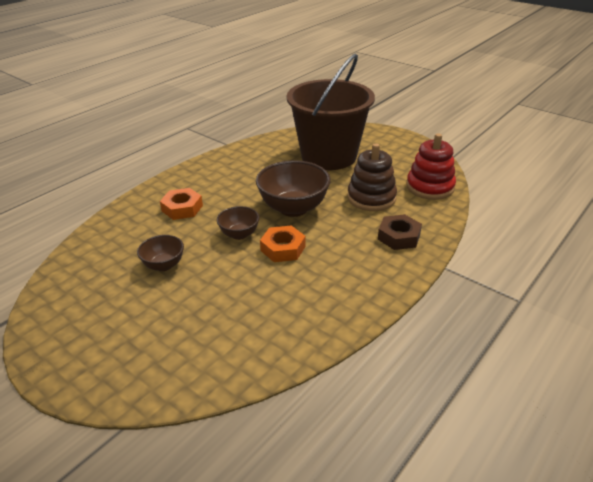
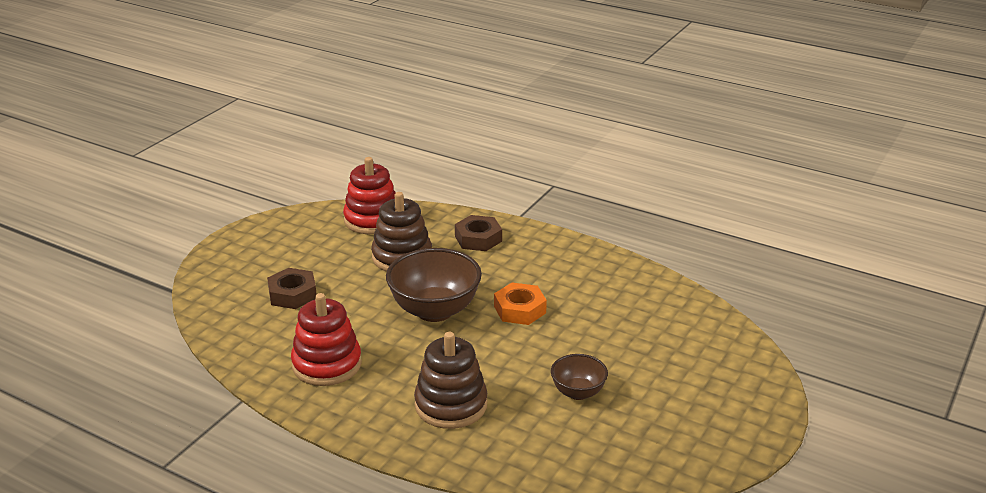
camera: 100 degrees left, 5 degrees down
(182, 208) = (451, 405): orange nut -> brown stacking toy
(239, 234) = (500, 345): brown bowl -> none
(246, 167) = (327, 364): none -> red stacking toy
(328, 156) = (292, 294): brown bucket -> brown nut

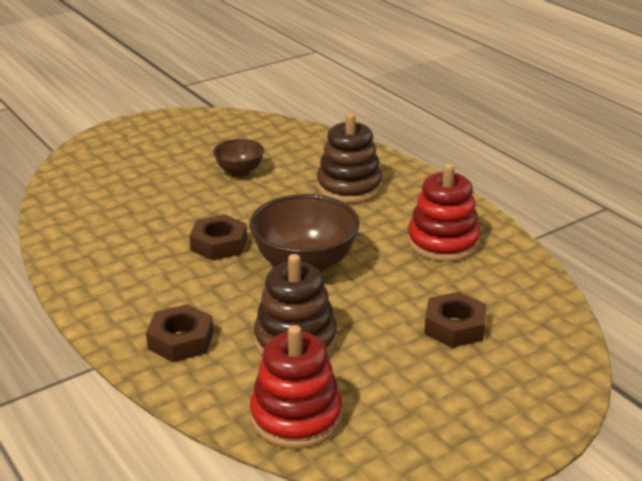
camera: 155 degrees left, 0 degrees up
(520, 309) = (219, 244): orange nut -> brown nut

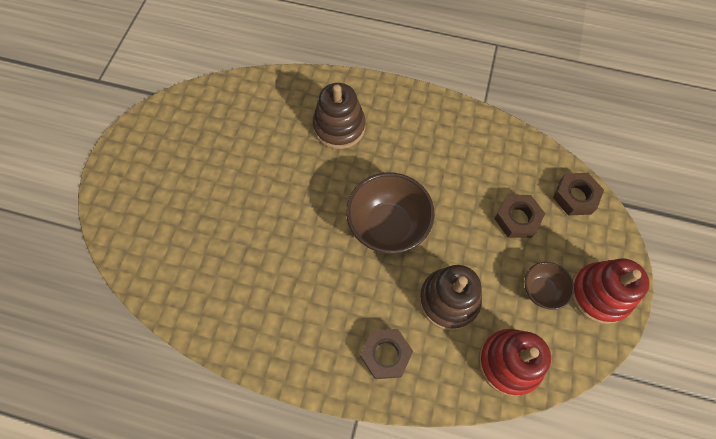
camera: 40 degrees left, 35 degrees up
(219, 244) = (315, 246): brown nut -> brown nut (575, 196)
(239, 171) = (251, 160): brown bowl -> brown bowl (541, 291)
(443, 242) = (444, 144): red stacking toy -> red stacking toy (599, 294)

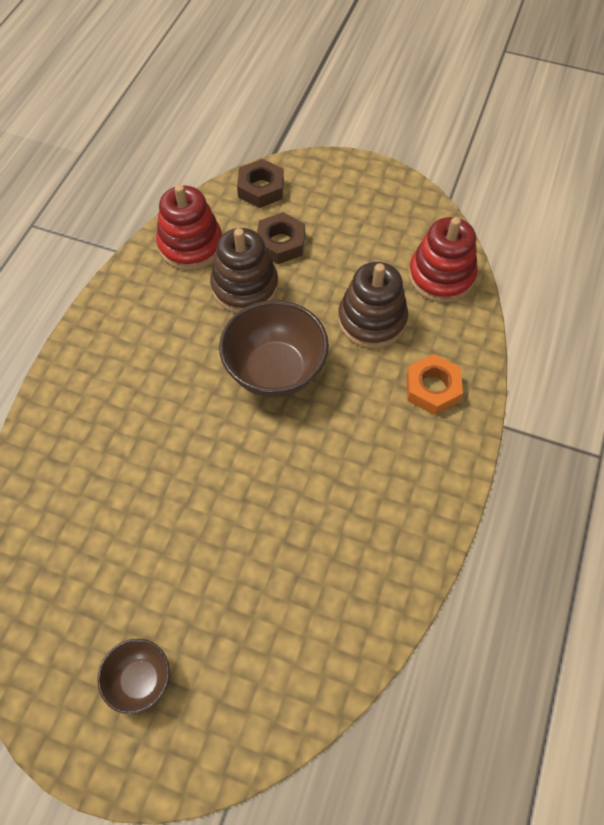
camera: 85 degrees left, 5 degrees down
(339, 127) = (117, 415): brown stacking toy -> brown stacking toy (245, 287)
(386, 355) = (432, 388): brown nut -> orange nut
(541, 291) = (366, 237): brown bowl -> brown bowl (140, 680)
(599, 294) = (372, 191): red stacking toy -> red stacking toy (190, 245)

